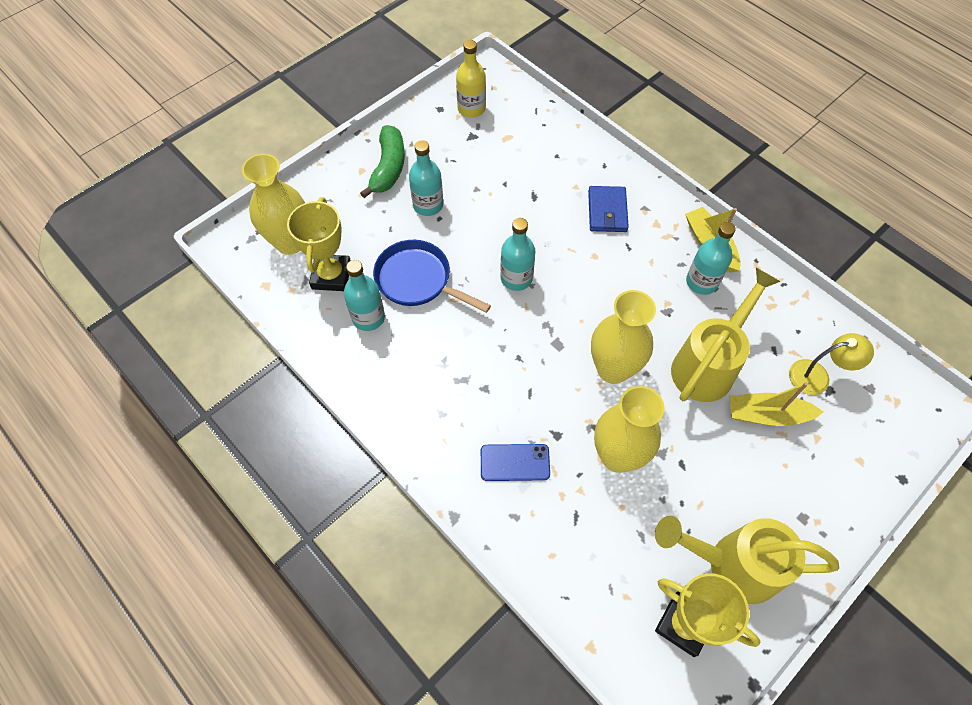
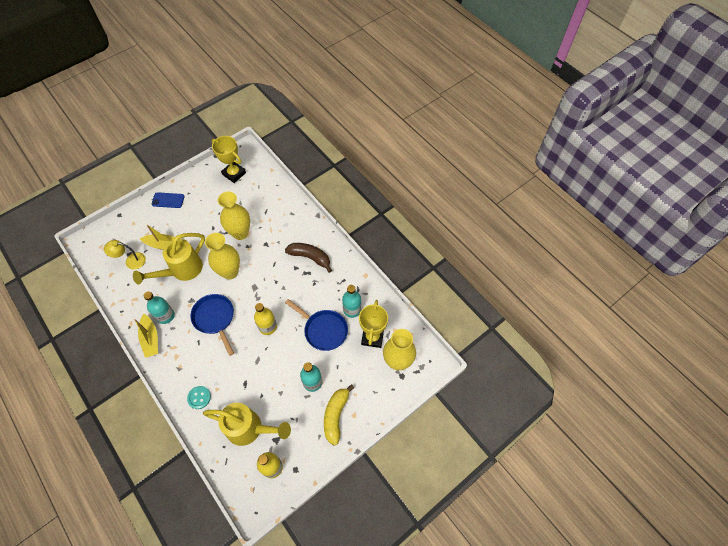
camera: 175 degrees left, 0 degrees up
(388, 168) = (336, 415): green banana -> yellow banana
(458, 412) = (310, 257): none -> brown banana
(515, 462) = (287, 234): blue phone -> blue phone (168, 200)
(516, 278) = (268, 327): turquoise bottle -> yellow bottle
(598, 174) = (199, 397): none -> turquoise button
(607, 211) = (202, 368): blue wallet -> none
(613, 284) = (215, 318): none -> blue pan
(731, 565) = (207, 190): yellow watering can -> yellow watering can (250, 429)

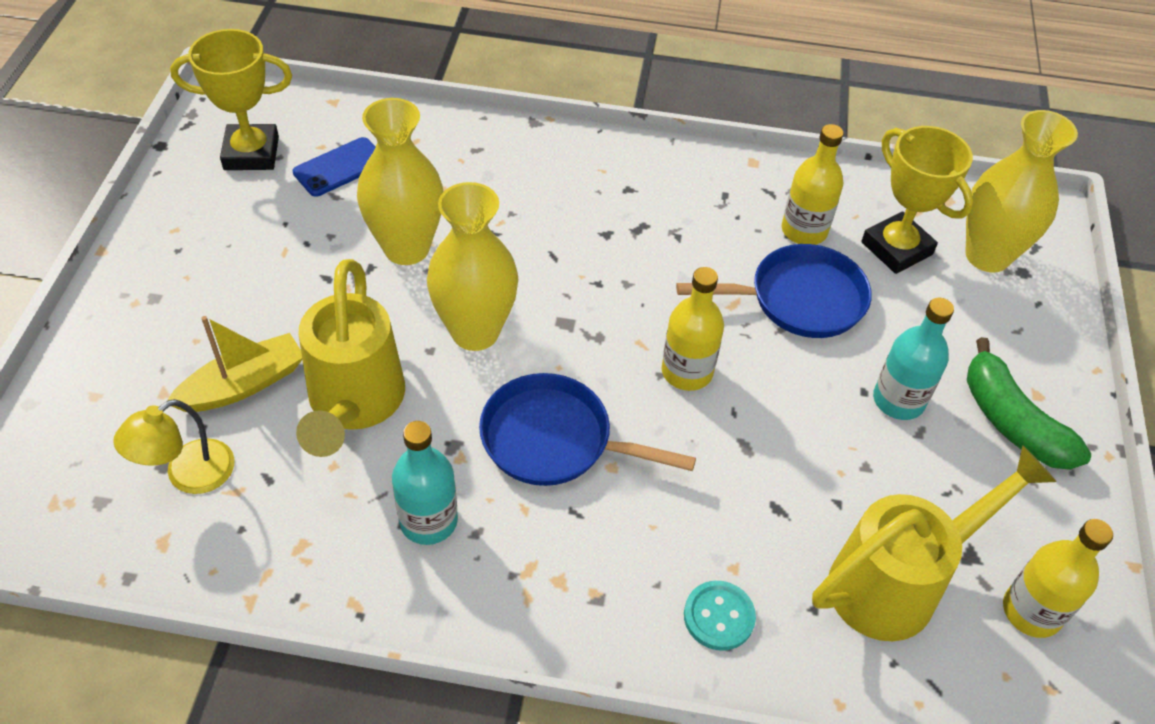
camera: 45 degrees left, 10 degrees down
(150, 339) = (450, 595): yellow boat -> none
(168, 200) = (139, 294): blue phone -> blue phone (340, 167)
(310, 257) = (612, 199): brown banana -> none
(336, 415) = (1011, 421): yellow banana -> green banana
(352, 310) = (804, 231): turquoise bottle -> yellow bottle

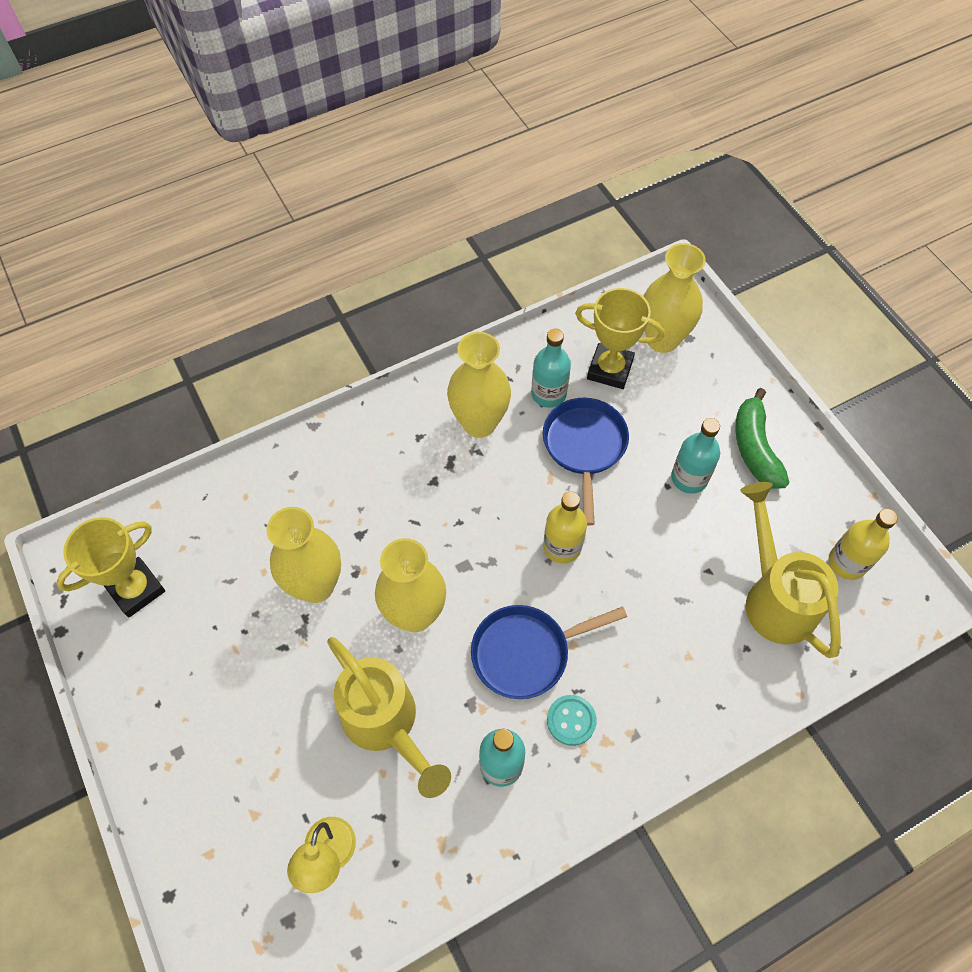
camera: 35 degrees left, 10 degrees up
(243, 385) = (302, 767): yellow boat -> none
(340, 167) = (211, 555): blue phone -> none
(702, 213) = (479, 423): none -> yellow vase
(719, 616) = (704, 693): turquoise button -> turquoise button (571, 720)
(799, 299) = (584, 447): blue pan -> blue pan turned 45 degrees counterclockwise
(804, 231) = (548, 394): yellow bottle -> turquoise bottle
(898, 581) = (774, 596): yellow watering can -> yellow watering can turned 45 degrees counterclockwise
(1011, 421) = (754, 448): green banana -> green banana turned 60 degrees clockwise

